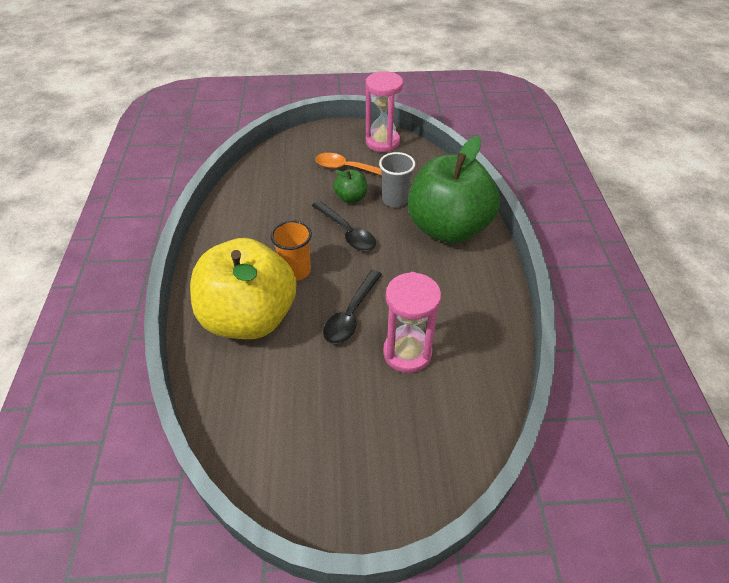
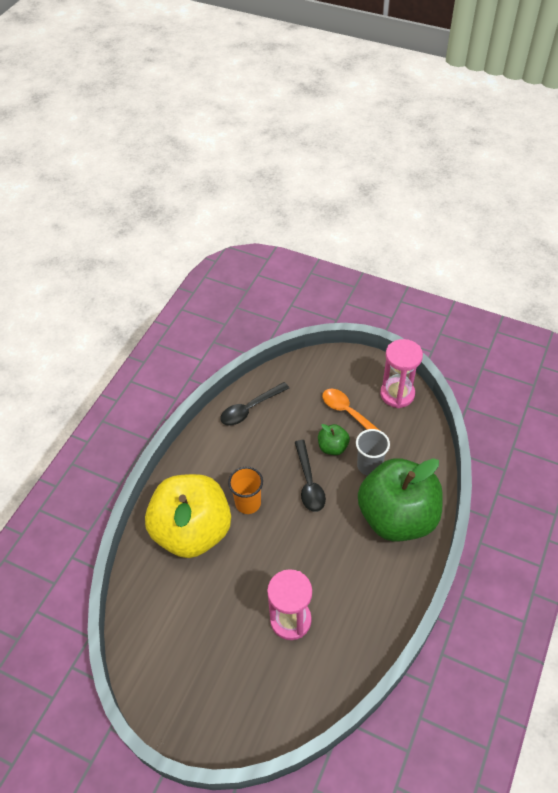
camera: 30 degrees right, 5 degrees up
(351, 314) = (268, 564): black spoon -> black spoon (250, 408)

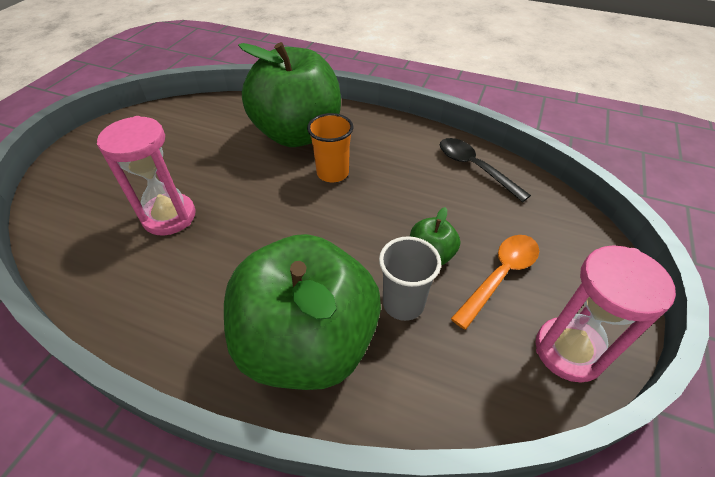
camera: 85 degrees right, 5 degrees down
(192, 531) = (298, 134): yellow apple -> green apple
(309, 482) = (366, 229): black spoon -> none

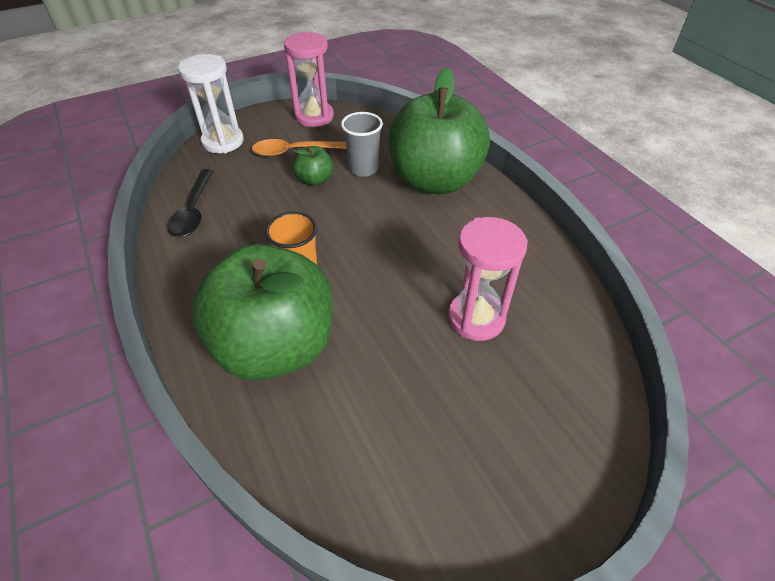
camera: 140 degrees left, 0 degrees up
(579, 239) = (223, 142): none -> white hourglass

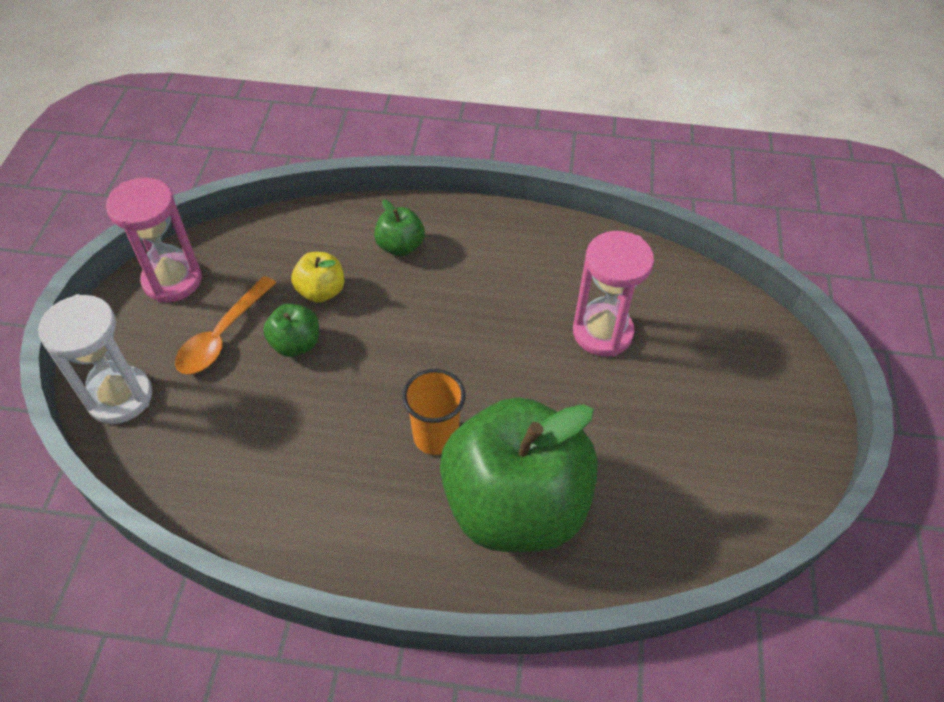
camera: 55 degrees left, 5 degrees up
(193, 211) = (233, 489): black spoon -> none
(363, 169) = (321, 291): grey cup -> yellow apple
(434, 180) = (400, 246): green apple -> green apple, size x0.41

